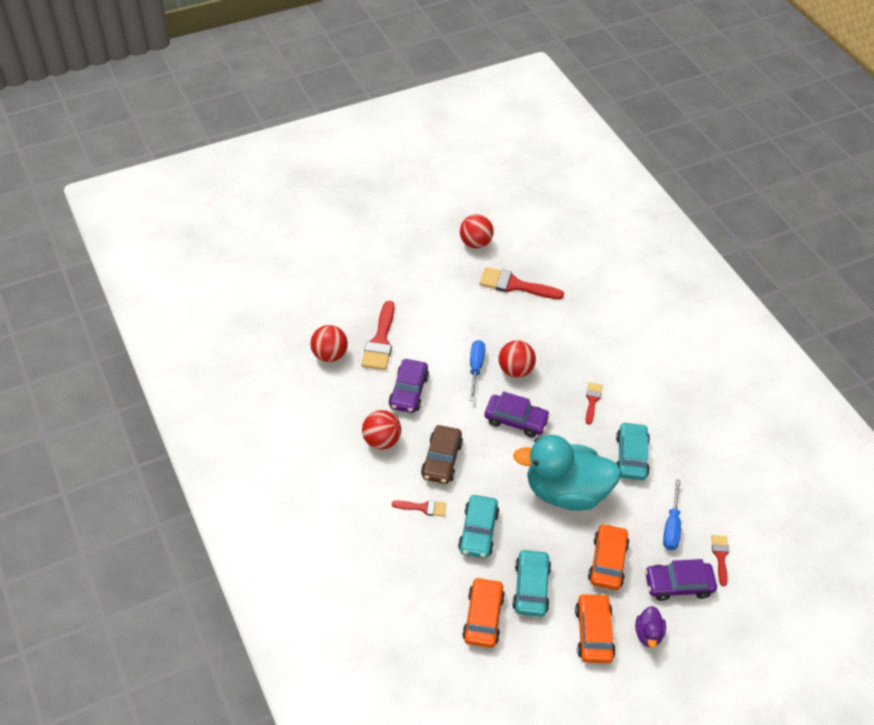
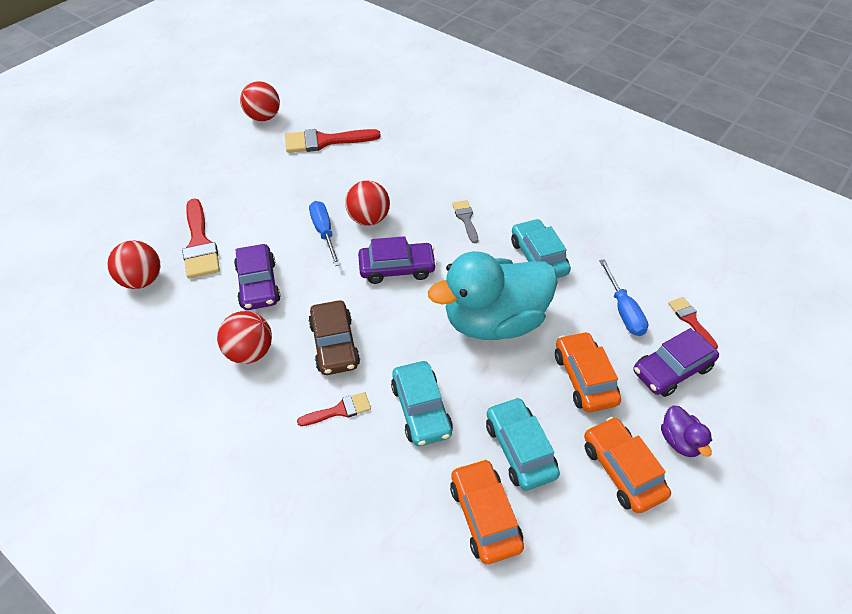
camera: 25 degrees left, 0 degrees up
(592, 400) = (465, 219): red brush -> grey brush

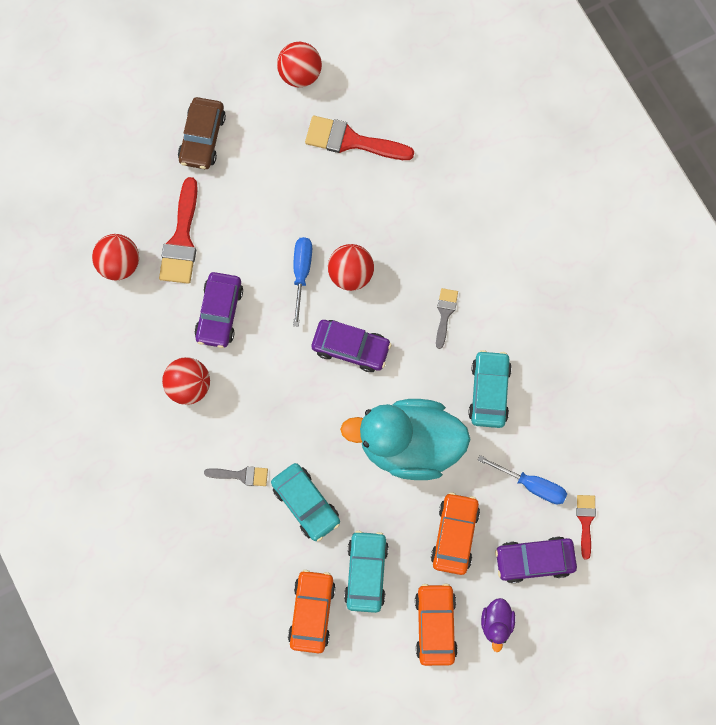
camera: 25 degrees right, 25 degrees up
(334, 344) = (261, 409): brown car -> brown car (202, 138)
(339, 410) = (241, 475): red brush -> grey brush
(421, 409) = (306, 503): turquoise car -> turquoise car turned 45 degrees counterclockwise
(623, 310) = (531, 485): blue screwdriver -> blue screwdriver turned 75 degrees counterclockwise

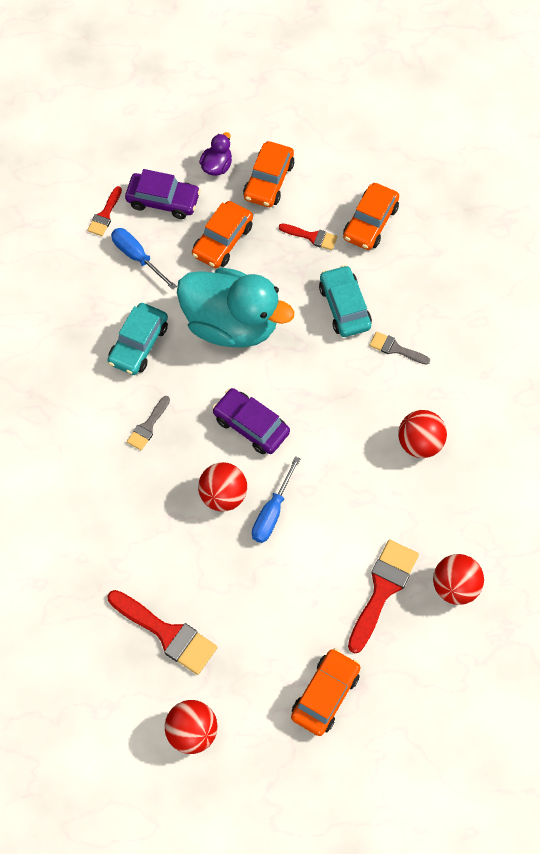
camera: 160 degrees left, 10 degrees down
(202, 138) = (325, 694): brown car -> orange car
(219, 313) = (368, 501): purple car -> none
(366, 572) = (312, 237): turquoise car -> red brush

